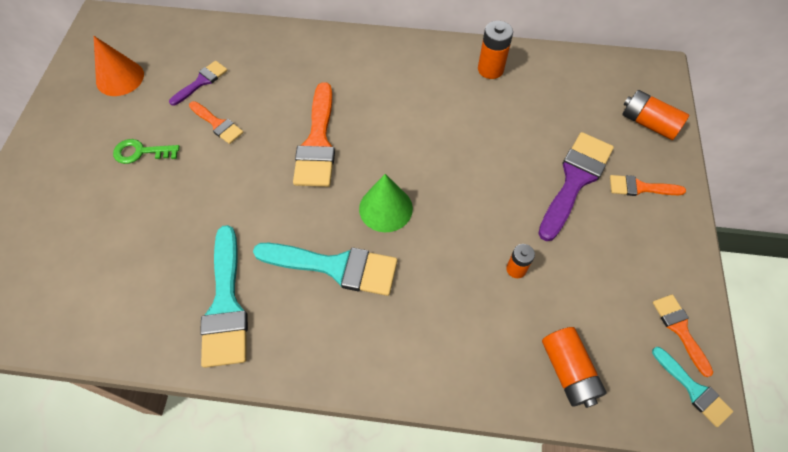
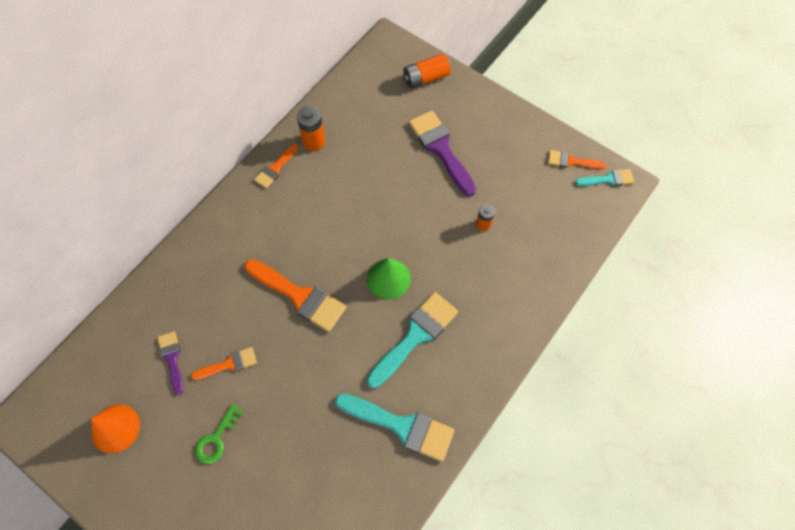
camera: 60 degrees left, 5 degrees up
(568, 371) = (564, 236): orange battery -> none
(640, 187) = (469, 116): orange brush -> orange brush (275, 168)

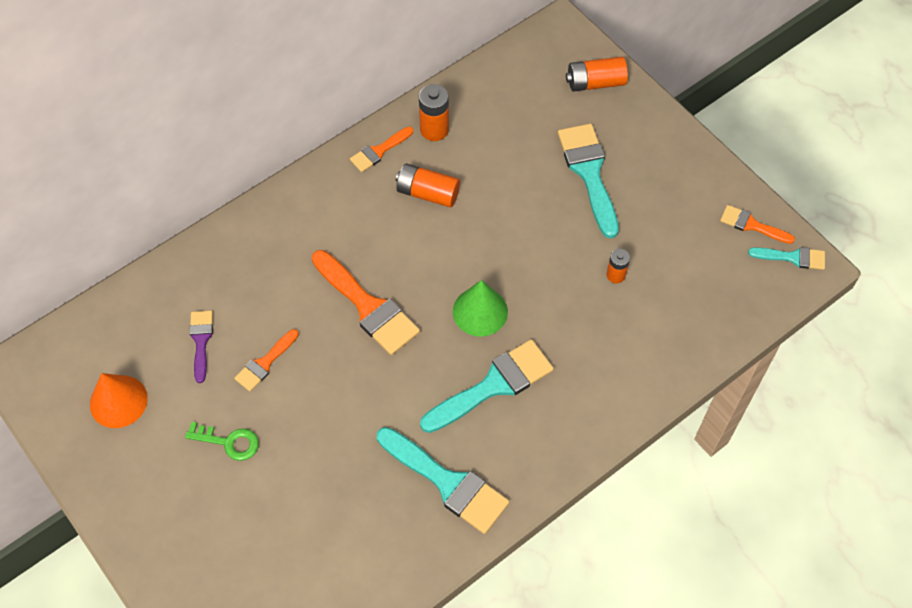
camera: 15 degrees right, 5 degrees down
(216, 439) = (229, 442): green key -> green key turned 120 degrees counterclockwise
(229, 364) = (265, 363): orange brush -> orange brush turned 135 degrees clockwise
(322, 193) = (428, 193): none -> orange battery
(440, 149) = (589, 173): purple brush -> turquoise brush

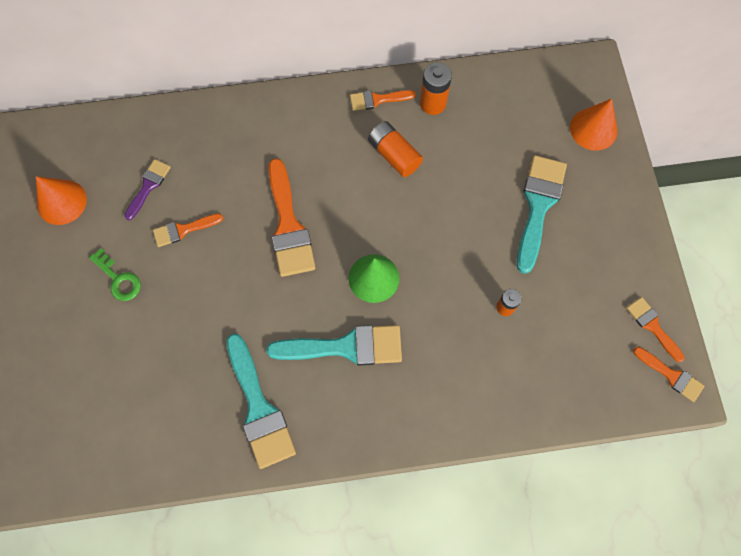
camera: 30 degrees right, 10 degrees up
(595, 83) = (593, 129): orange battery -> orange cone
(792, 257) = (671, 375): turquoise brush -> orange brush

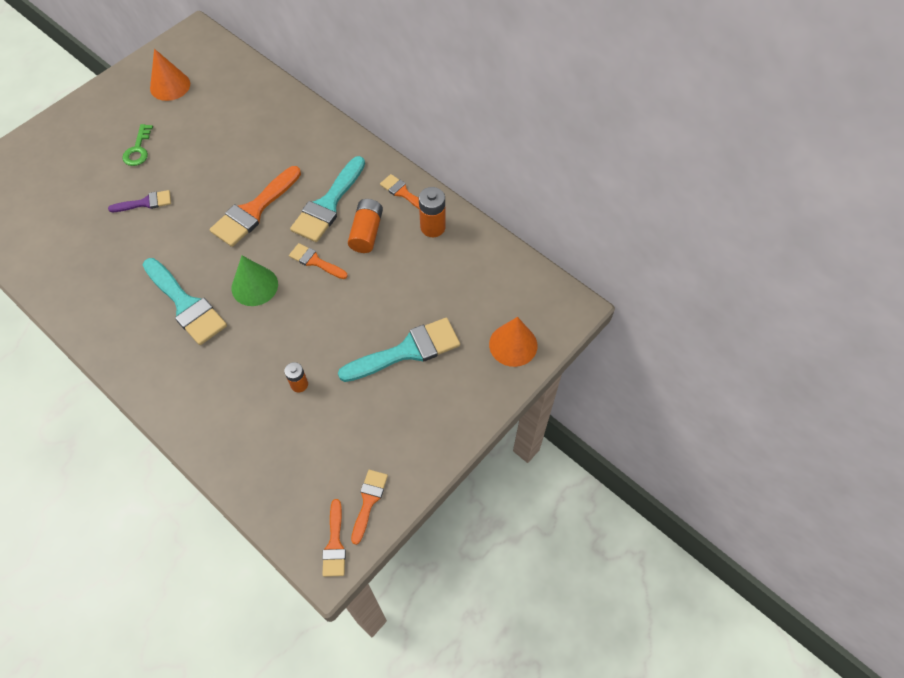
camera: 50 degrees right, 10 degrees down
(148, 186) = (219, 118): purple brush -> purple brush (145, 203)
(183, 230) = (202, 157): orange brush -> orange brush (315, 261)
(259, 408) = (101, 286): turquoise brush -> turquoise brush (328, 204)

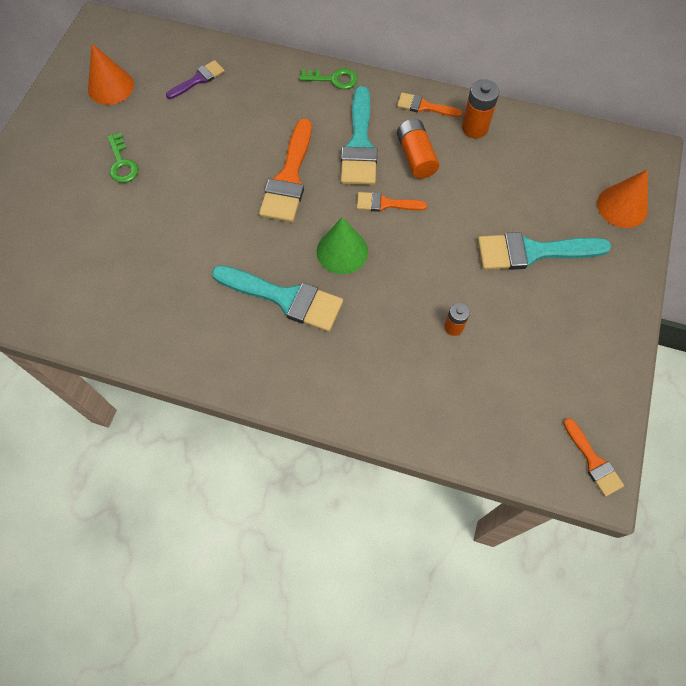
camera: 25 degrees left, 5 degrees up
(145, 203) = (169, 214): purple brush -> purple brush (198, 79)
(344, 142) = (333, 79): none -> green key
(369, 501) = (596, 406): orange brush -> none
(407, 351) = (532, 252): turquoise brush -> turquoise brush turned 135 degrees counterclockwise

